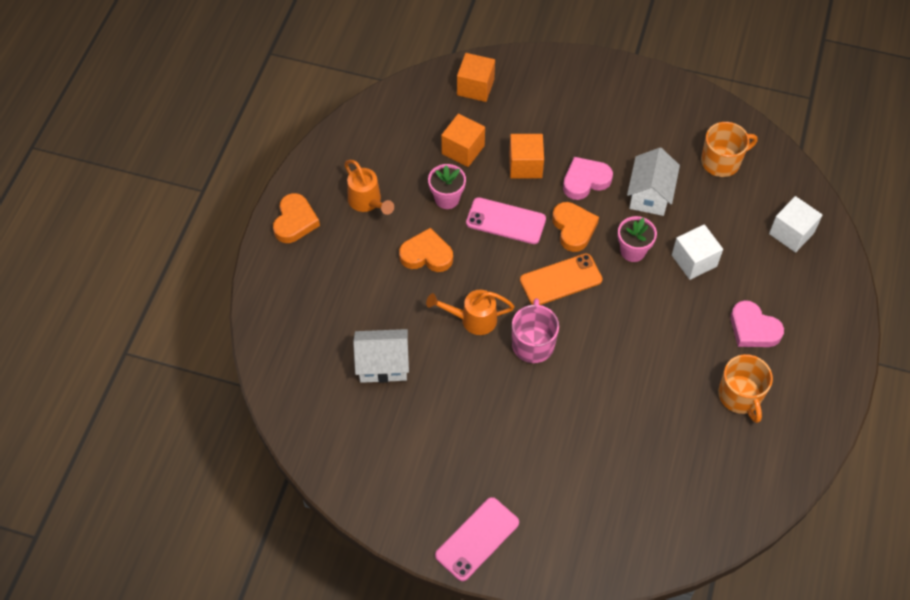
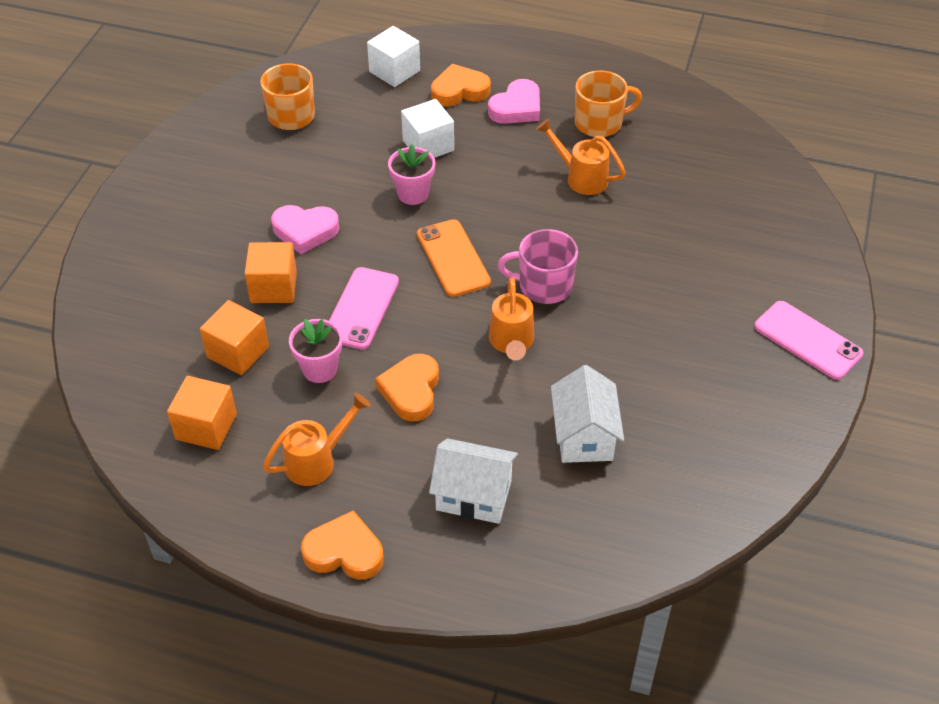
camera: 90 degrees left, 10 degrees down
(475, 87) = (128, 337): orange cube -> orange cube (206, 427)
(573, 228) = (377, 244): orange heart -> orange heart (459, 91)
(585, 181) = (305, 231): pink heart -> pink heart turned 60 degrees counterclockwise
(650, 195) = (333, 176): white house -> white house (473, 495)
(664, 377) = (581, 177): none -> orange watering can

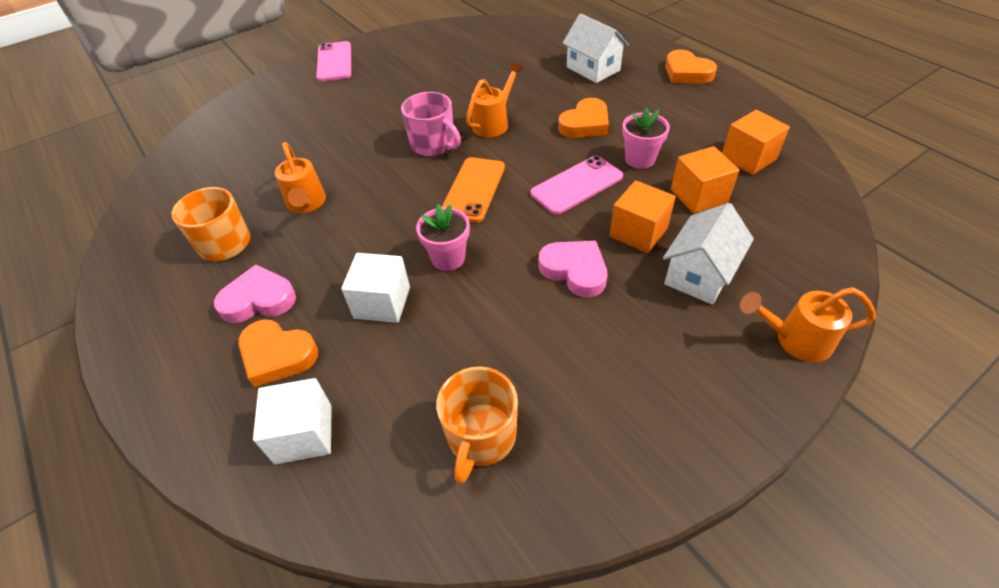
camera: 140 degrees left, 0 degrees up
(317, 460) = (676, 113): orange watering can -> orange watering can (795, 340)
(584, 436) = (505, 69): white house -> white house (699, 274)

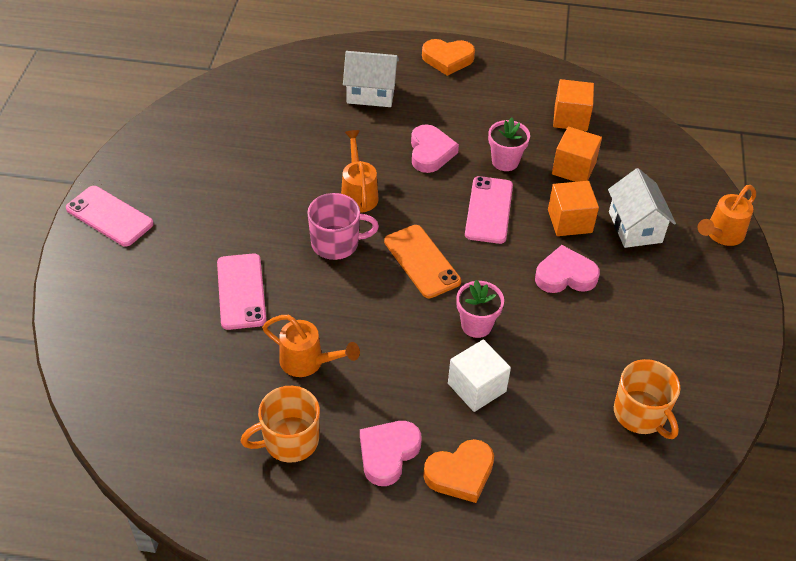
camera: 50 degrees left, 0 degrees up
(303, 434) = (547, 498): white cube -> none
(336, 139) = (241, 291): none -> pink phone
(585, 124) = (430, 152): orange heart -> pink heart

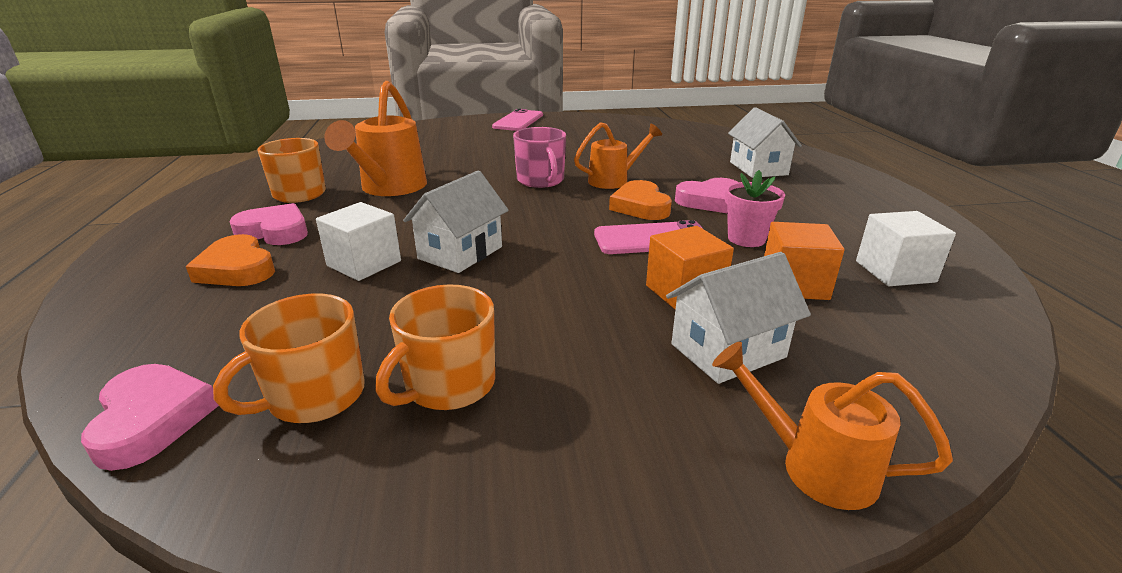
camera: 75 degrees right, 20 degrees down
(241, 291) = (463, 159): pink phone -> none
(308, 362) = (389, 188): orange watering can -> orange watering can, size x1.59
(422, 261) = (542, 216): orange phone -> none
(447, 59) = (870, 191): orange heart -> orange heart (640, 206)
(476, 325) = (460, 253): pink flower pot -> white house
(565, 275) = (576, 300): pink heart -> pink heart (152, 420)
(570, 118) = (895, 271): orange cube -> white cube
(641, 352) = (448, 384): none -> orange mug

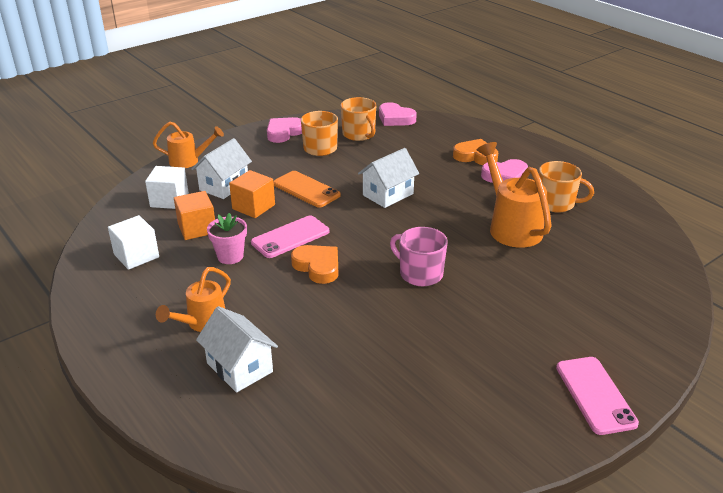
camera: 150 degrees right, 5 degrees up
(314, 396) = (359, 134): orange mug -> orange mug turned 135 degrees clockwise
(364, 263) = (425, 175): white cube -> white cube (169, 200)
(460, 253) = (388, 194): white house -> white house turned 45 degrees clockwise
(573, 296) = (306, 189): none -> orange phone
(614, 180) = (362, 295): orange watering can -> orange watering can (202, 323)
(709, 201) = (269, 291): pink heart -> pink heart (284, 133)

